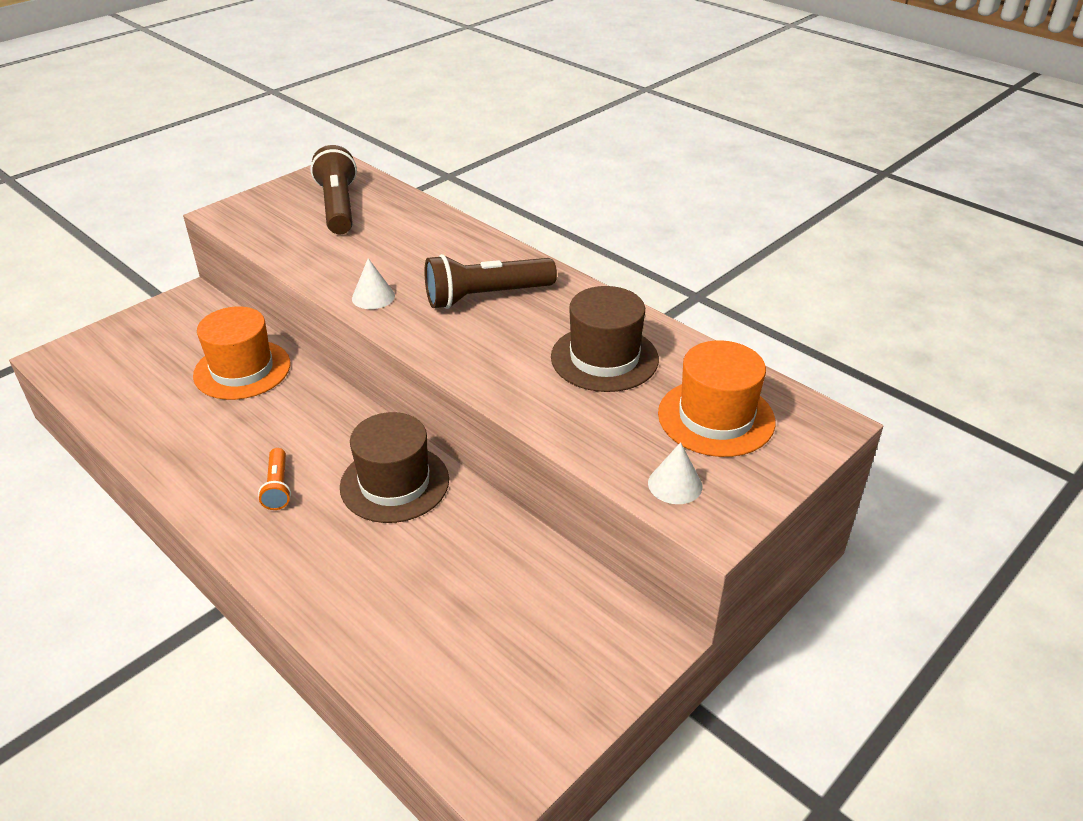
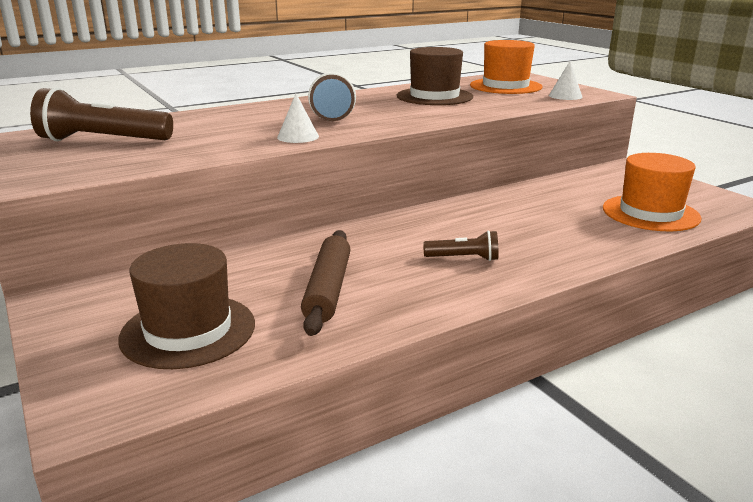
camera: 75 degrees left, 15 degrees down
(210, 414) = (328, 289): none -> brown rolling pin
(242, 369) = (257, 271): orange hat -> orange hat (650, 213)
(278, 487) = (463, 258): orange flashlight -> brown flashlight
(394, 483) = (473, 216): brown hat -> brown hat (188, 331)

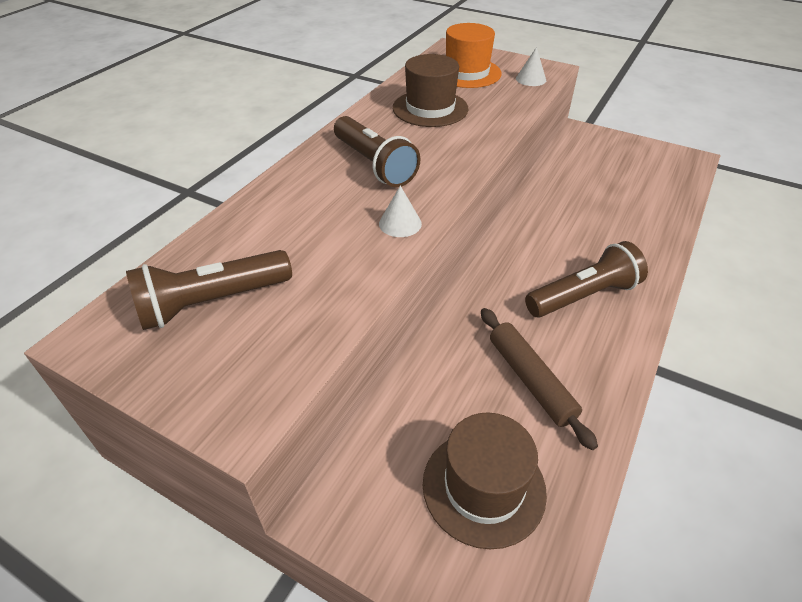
camera: 30 degrees left, 20 degrees up
(463, 258) = (583, 296): brown flashlight -> brown flashlight, size x1.89
(650, 213) = (646, 188): orange hat -> none

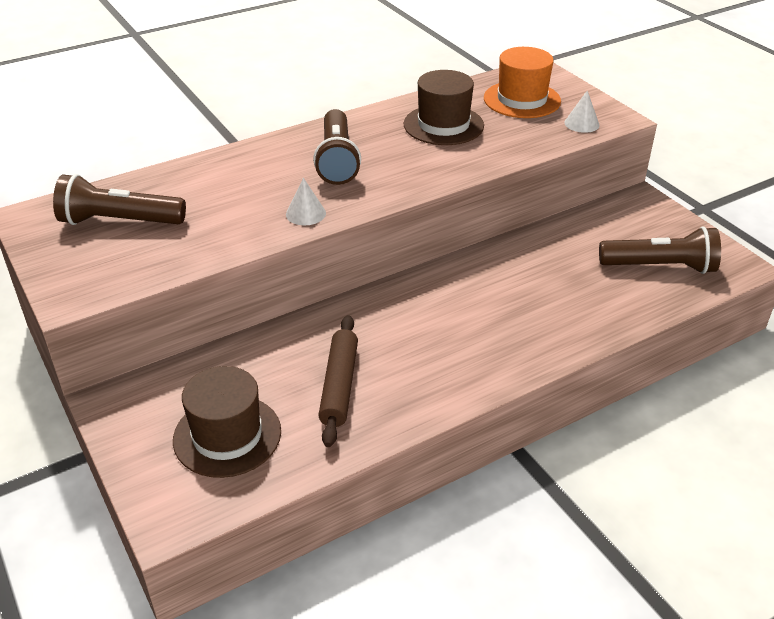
camera: 30 degrees right, 5 degrees down
(583, 296) = (459, 344): brown flashlight -> brown flashlight (660, 267)

